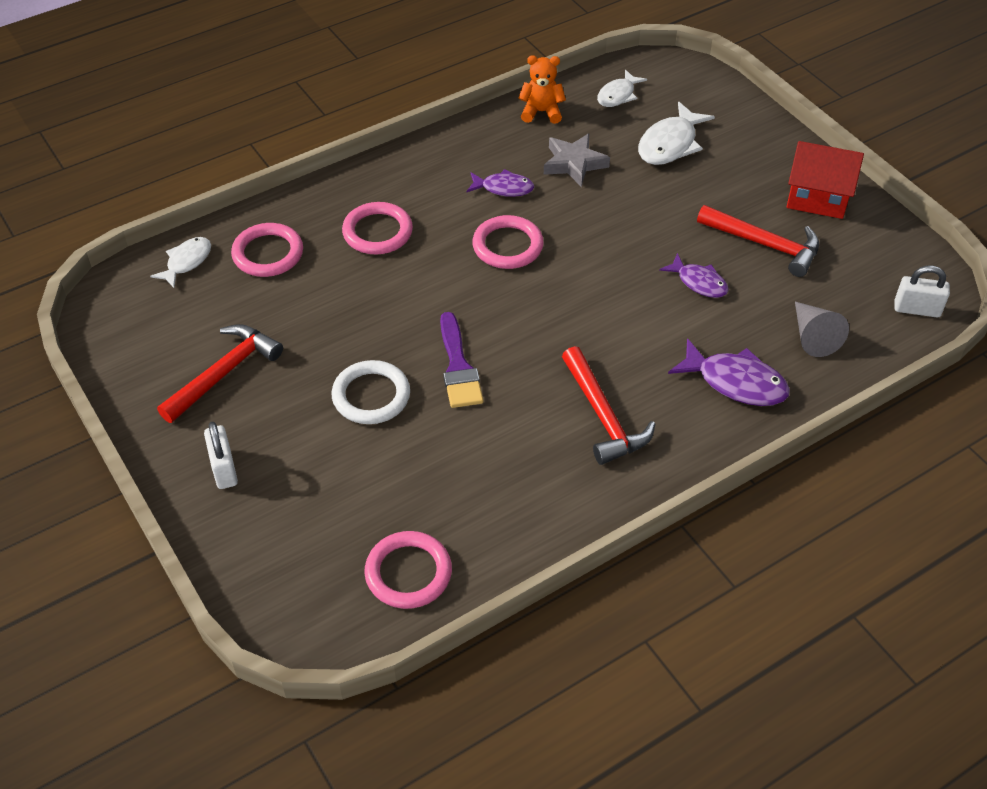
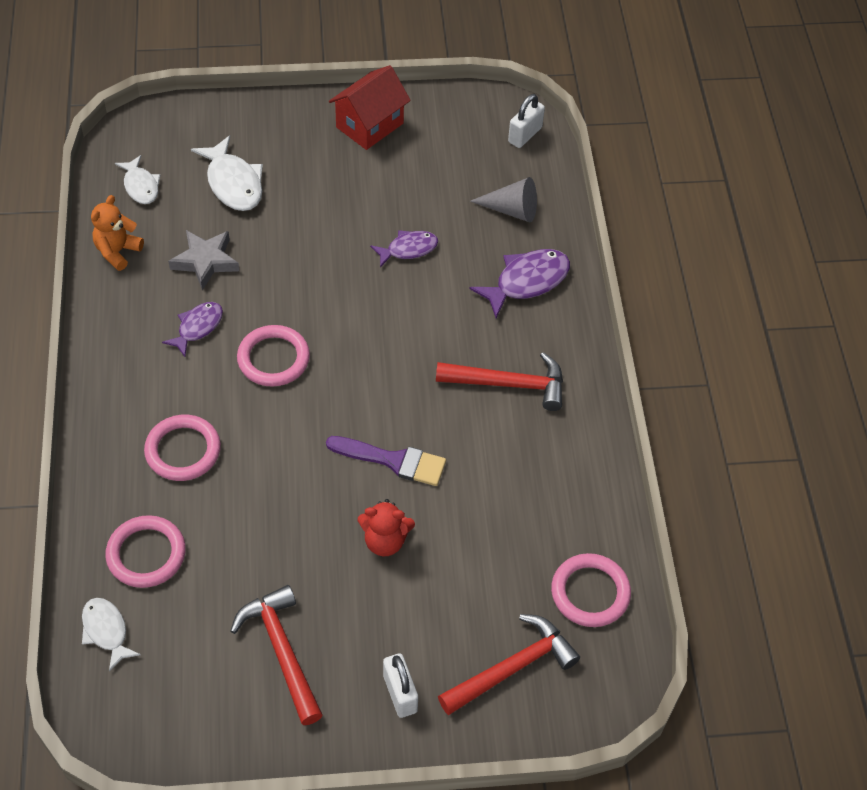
camera: 65 degrees left, 5 degrees up
(224, 469) = (400, 693): white padlock -> white padlock turned 60 degrees clockwise
(371, 396) = (385, 541): white ring -> red teddy bear
(765, 245) = (397, 185): red hammer -> red hammer (512, 667)

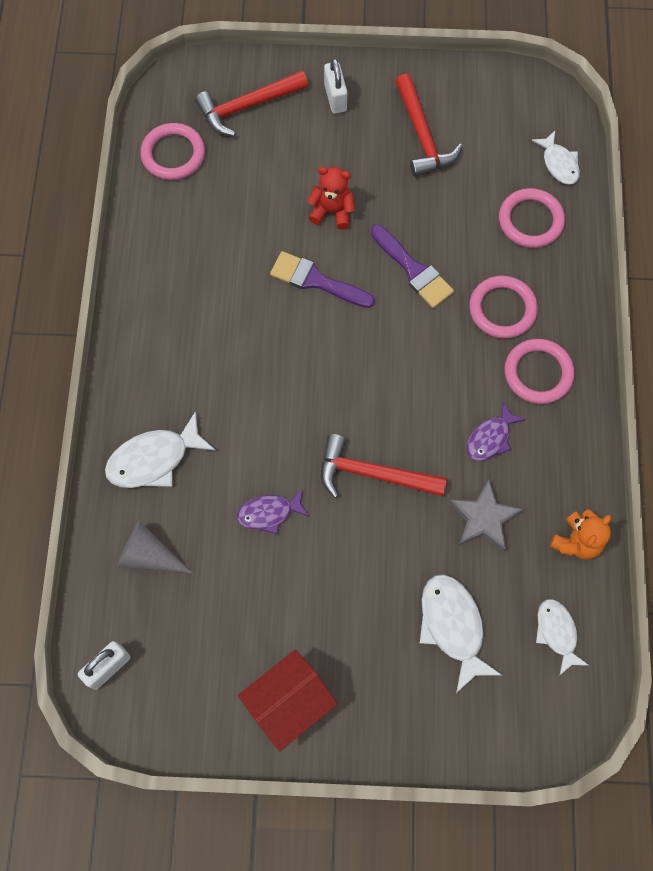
camera: 170 degrees left, 15 degrees up
(273, 359) = (417, 395): pink ring -> pink ring (538, 373)
(284, 483) = (413, 270): none -> purple brush
(509, 384) = (197, 345): red hammer -> red hammer (372, 474)
(527, 282) = (154, 459): purple fish -> white fish

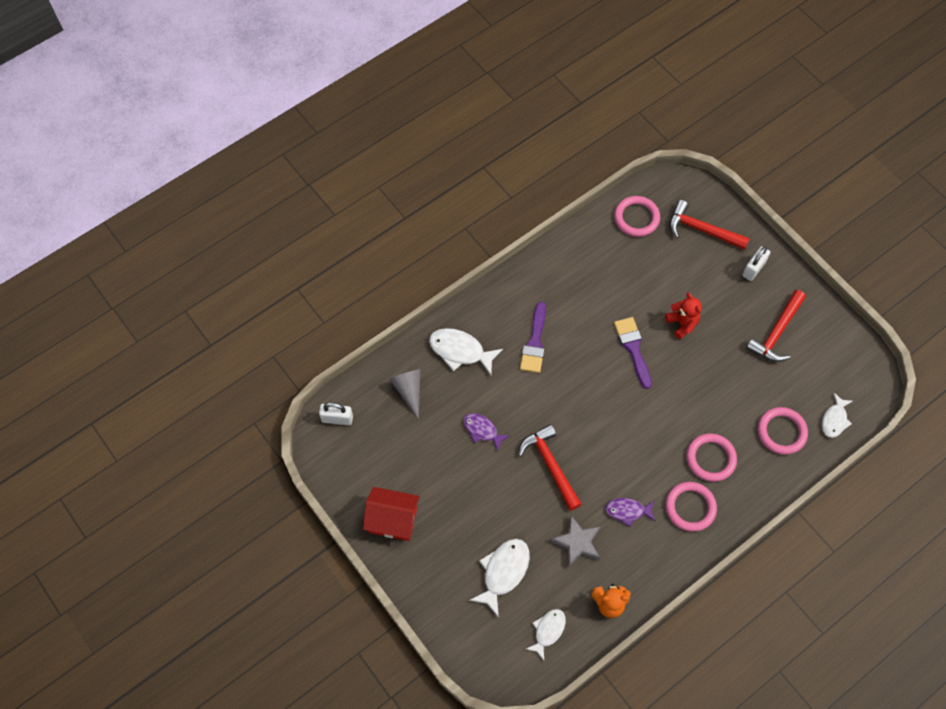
camera: 50 degrees right, 5 degrees down
(413, 270) = (688, 393): purple brush -> purple brush (534, 343)

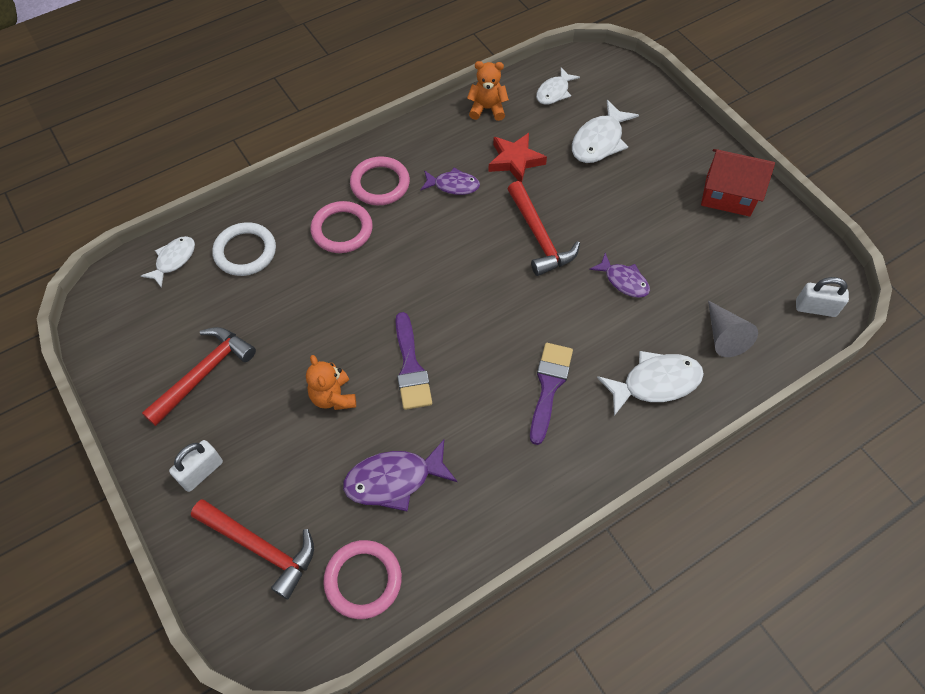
camera: 175 degrees left, 5 degrees down
(460, 351) = (655, 383): white fish -> white fish turned 45 degrees counterclockwise
(577, 543) = (515, 160): grey star -> red star
(629, 274) = (394, 480): none -> purple fish
(682, 323) = (333, 397): red teddy bear -> orange teddy bear
(781, 432) = (245, 252): pink ring -> white ring

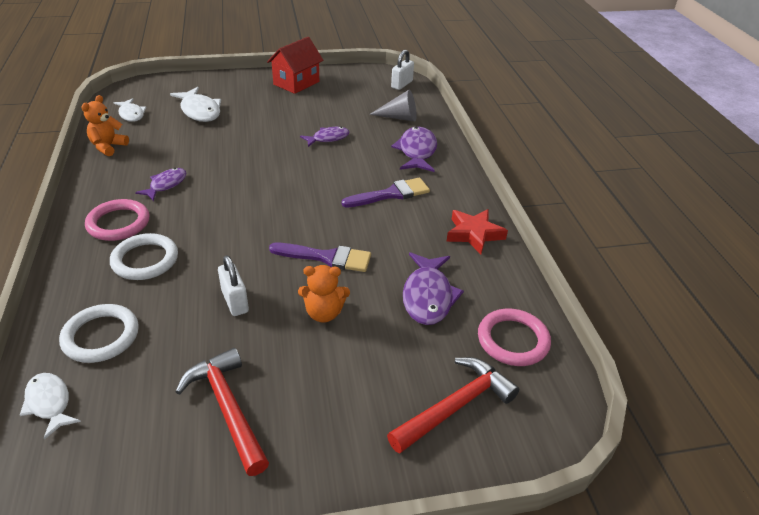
camera: 70 degrees left, 20 degrees down
(201, 472) = (348, 438): white padlock -> white padlock (235, 301)
(342, 230) = (145, 260): pink ring -> white ring
(515, 160) = (175, 149): red star -> red star (474, 234)
(539, 237) = (258, 160): red hammer -> none
(549, 386) = (391, 194): purple brush -> purple brush turned 120 degrees clockwise
(655, 383) = (417, 151): white fish -> purple fish

